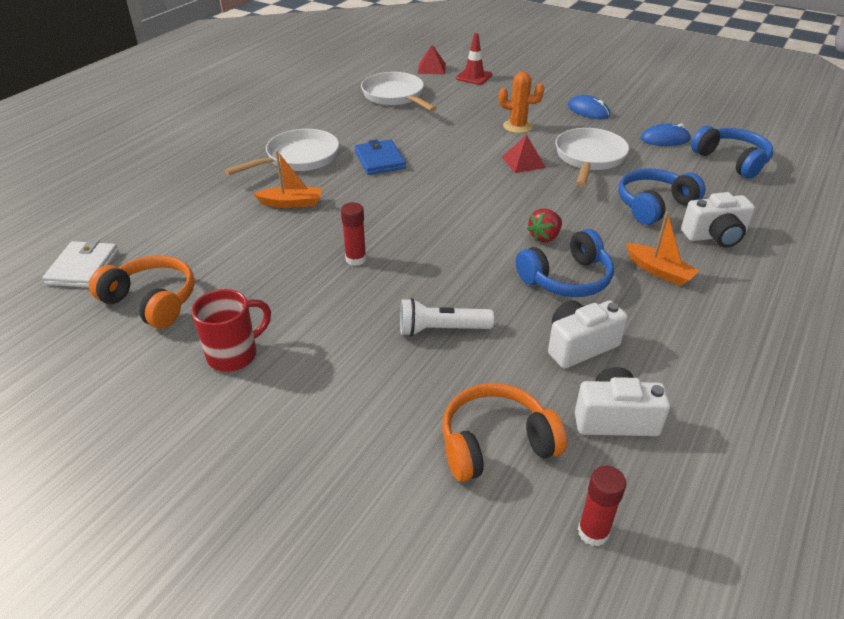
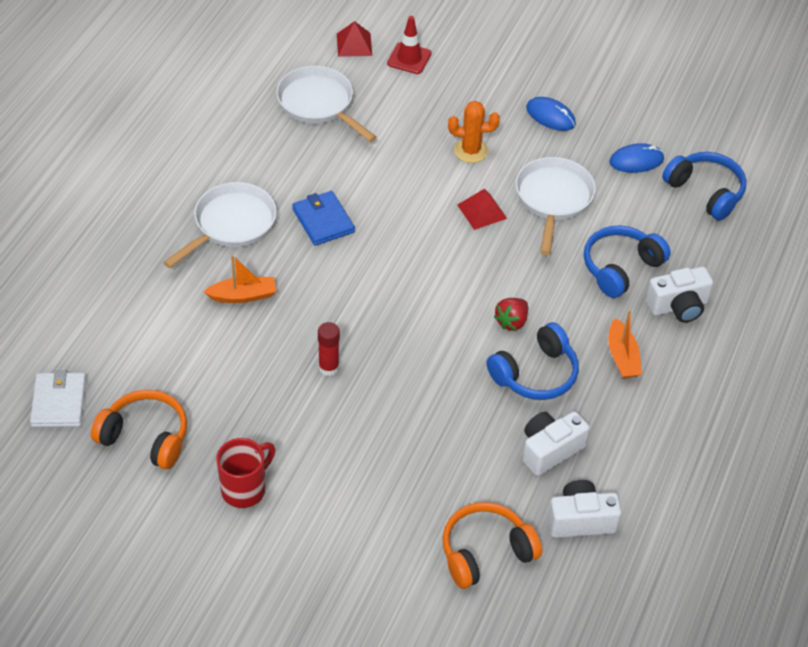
camera: 10 degrees left, 10 degrees up
(441, 329) = (425, 444): white flashlight -> none
(593, 532) = (564, 617): red glue stick -> none
(659, 271) = (622, 357): orange boat -> orange boat turned 45 degrees clockwise

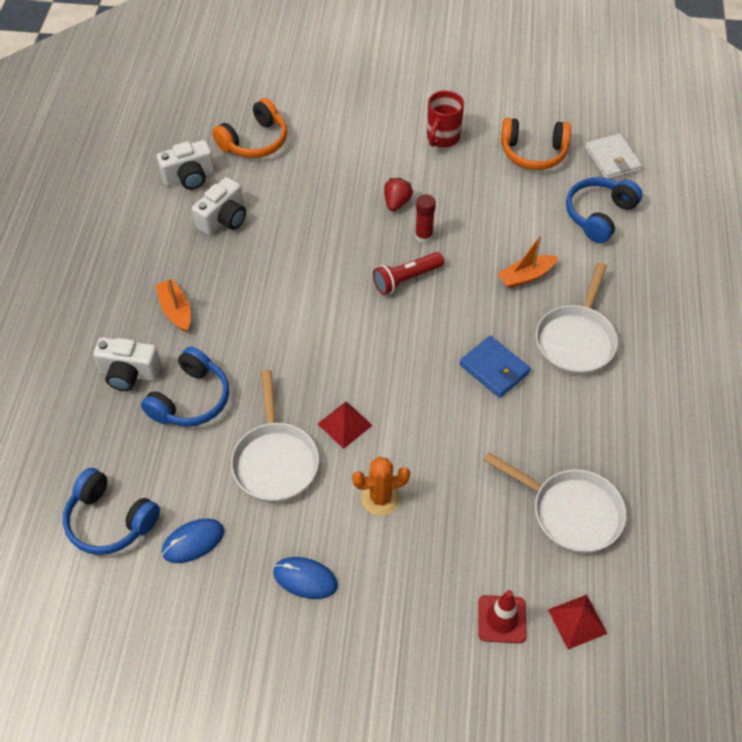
camera: 165 degrees right, 5 degrees up
(368, 326) = (406, 279): none -> red flashlight
(511, 322) = (282, 316): red strawberry -> red strawberry (396, 202)
(535, 374) = (249, 275): blue headphones -> blue headphones (599, 215)
(678, 306) = (129, 373): white camera -> white camera turned 135 degrees counterclockwise

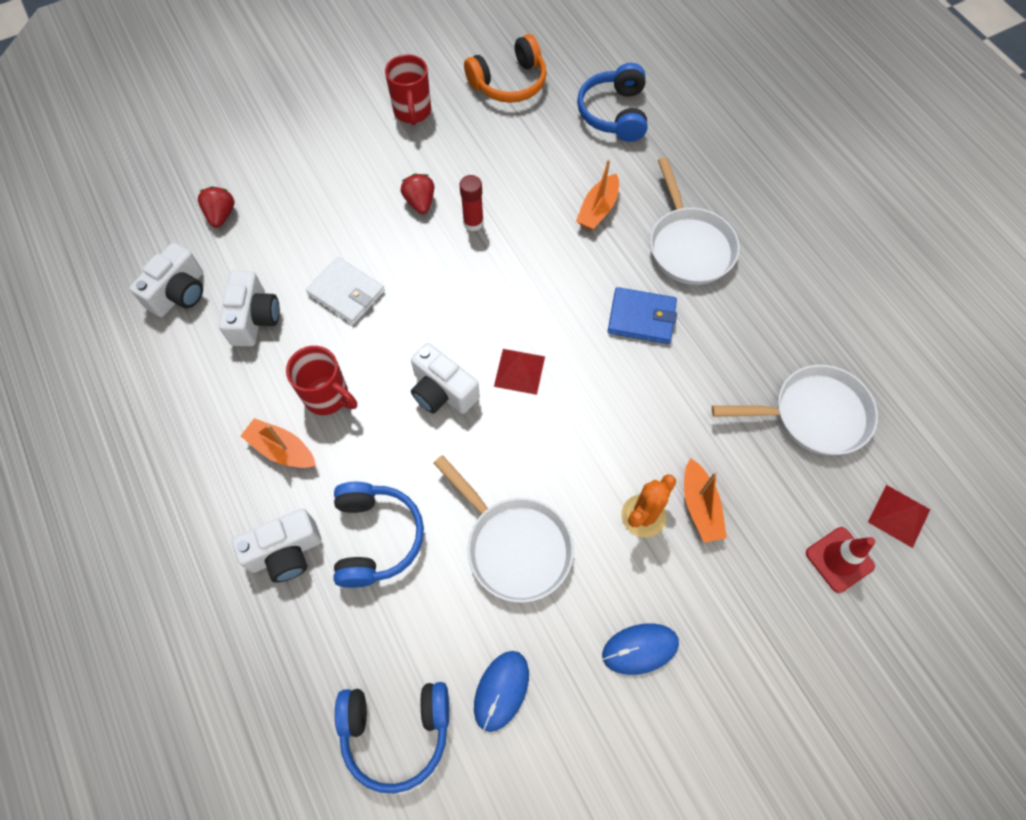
camera: 35 degrees left, 10 degrees up
(231, 295) = (328, 397): none -> red mug
(254, 141) = (221, 215): orange headphones -> red strawberry
(309, 335) = (442, 391): none -> white camera
(344, 424) = (550, 462): red pyramid -> red pyramid (519, 371)
(406, 279) = (491, 276): red flashlight -> none
(427, 518) = (700, 506): none -> orange boat
(612, 159) = (583, 53): white wallet -> white wallet (346, 293)

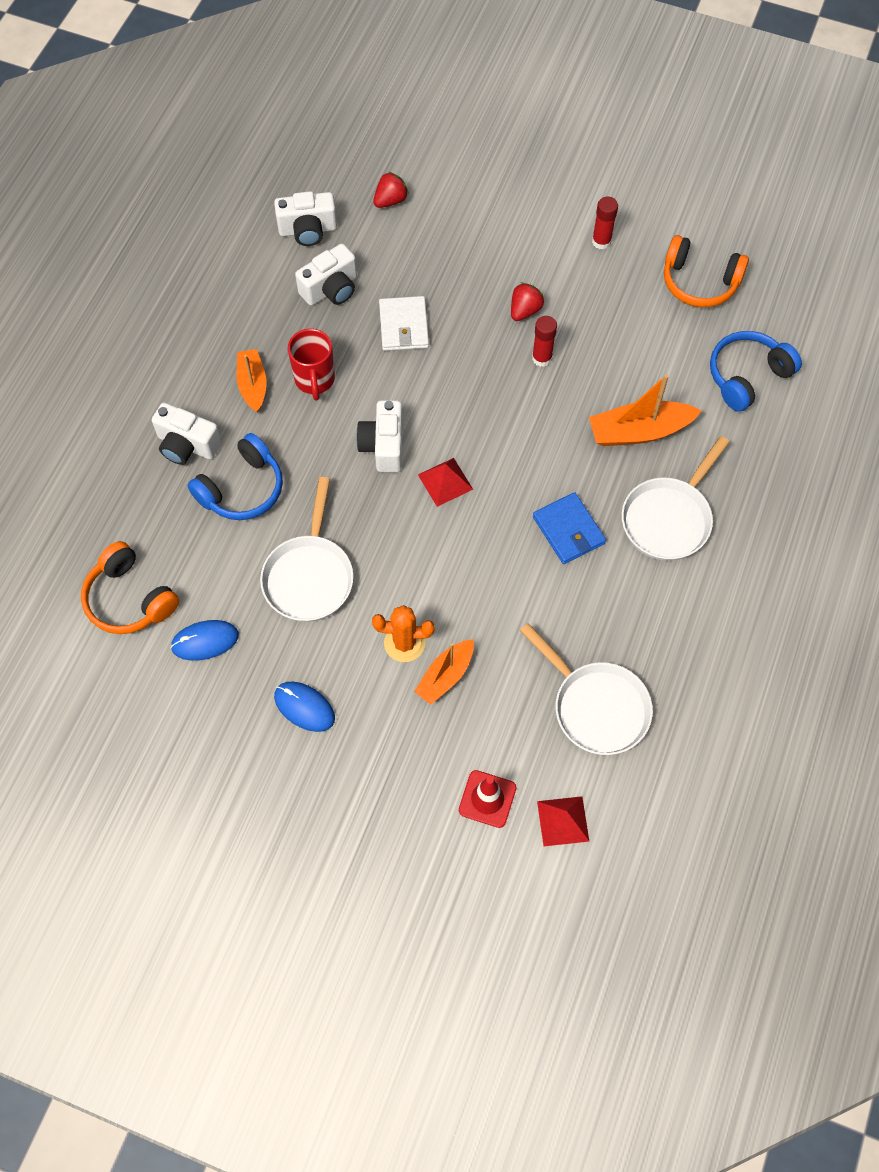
camera: 50 degrees right, 0 degrees up
(396, 731) = (129, 599): blue headphones -> orange headphones
(412, 112) = (601, 241): red mug -> red glue stick
(598, 209) = (639, 431): orange boat -> orange boat, size x1.51

